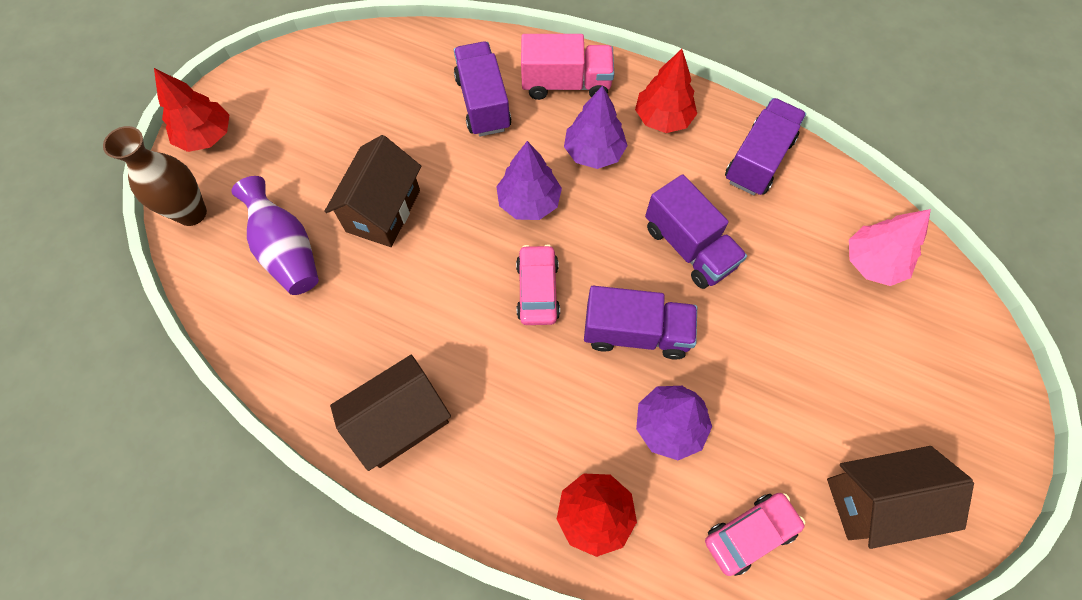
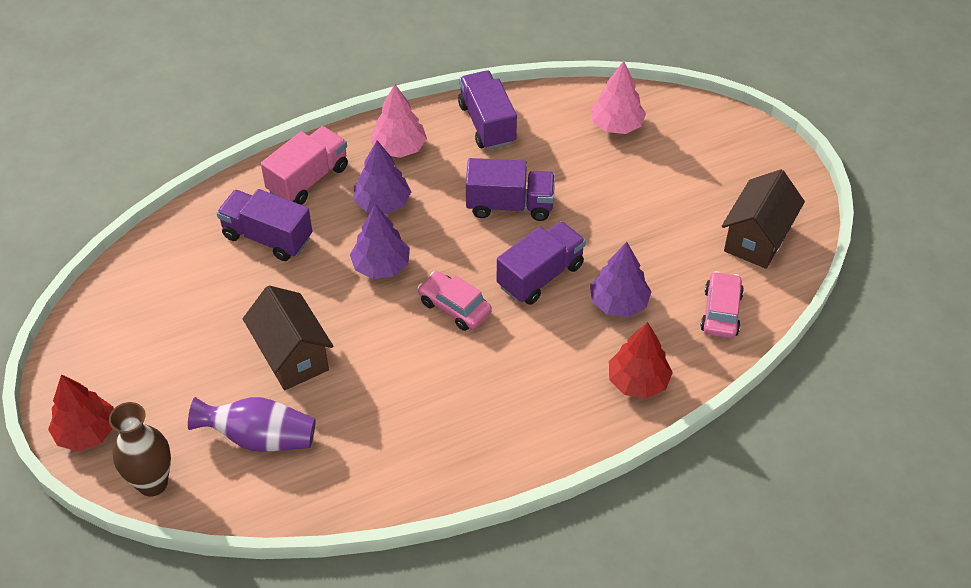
camera: 50 degrees left, 15 degrees down
(400, 421) = (471, 448): brown house -> none
(663, 118) = (399, 148): red tree -> pink tree

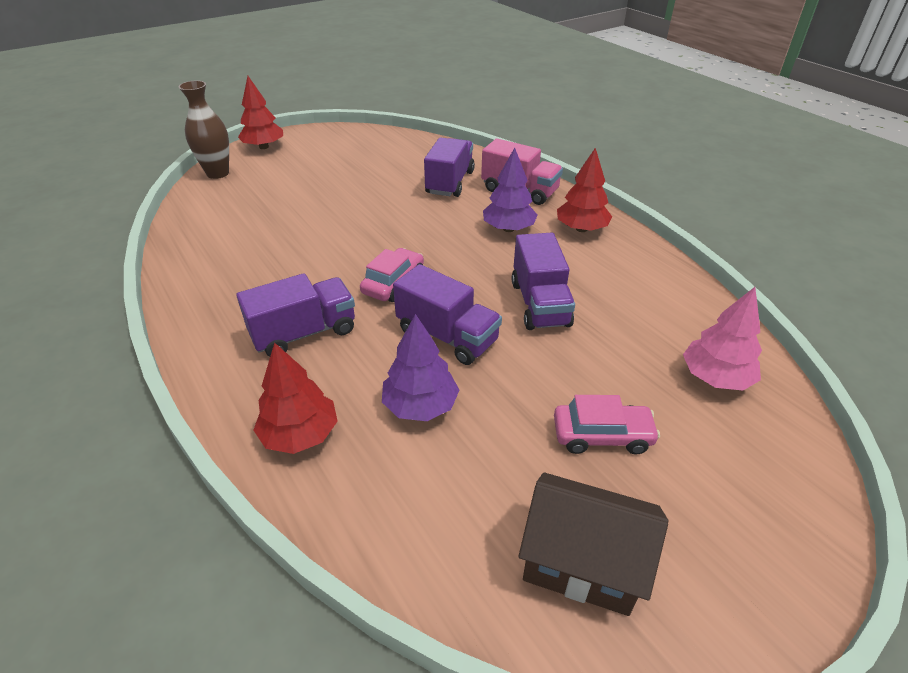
camera: 80 degrees right, 10 degrees down
(259, 437) = (251, 206): purple vase -> none
(292, 356) = (330, 209): brown house -> none
(381, 266) = (434, 237): purple tree -> none
(399, 148) = (581, 229): pink tree -> red tree
(487, 124) = (647, 276): purple truck -> purple truck (304, 333)
(721, 312) = (424, 520): pink car -> pink car (602, 435)

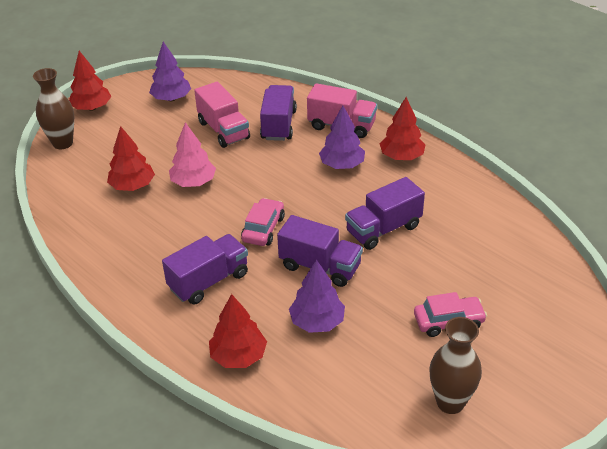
camera: 10 degrees left, 0 degrees up
(267, 221) = (132, 186): none -> red tree
(347, 147) = (171, 98): none -> purple tree
(388, 181) = (223, 130): none -> pink truck
(540, 304) = (383, 229): purple truck -> purple truck turned 75 degrees clockwise
(581, 563) = (450, 402): brown house -> brown vase
(715, 377) = (520, 268): pink tree -> pink tree (193, 182)

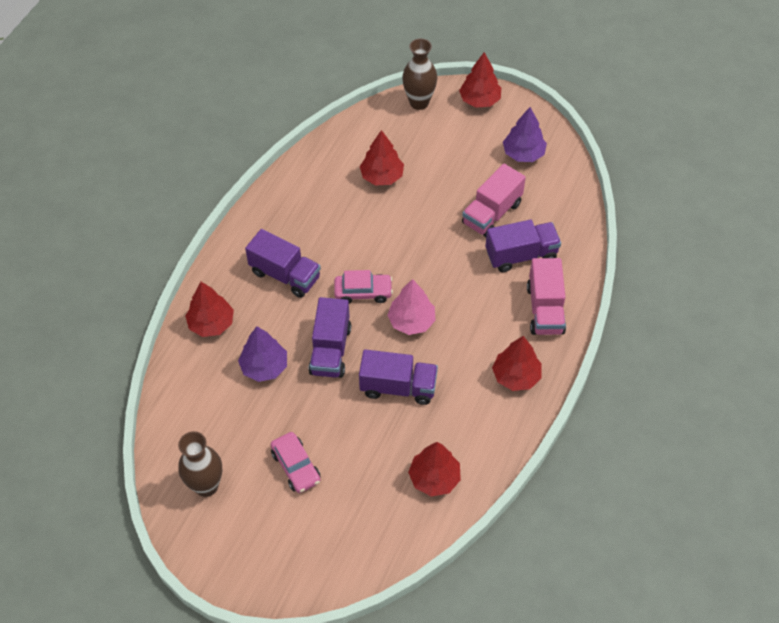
camera: 70 degrees right, 15 degrees up
(193, 182) = (405, 218): pink tree -> pink tree (411, 321)
(342, 165) = (480, 327): purple tree -> none
(383, 229) = (398, 387): purple truck -> purple truck turned 150 degrees clockwise
(489, 228) = (434, 478): none -> red tree

